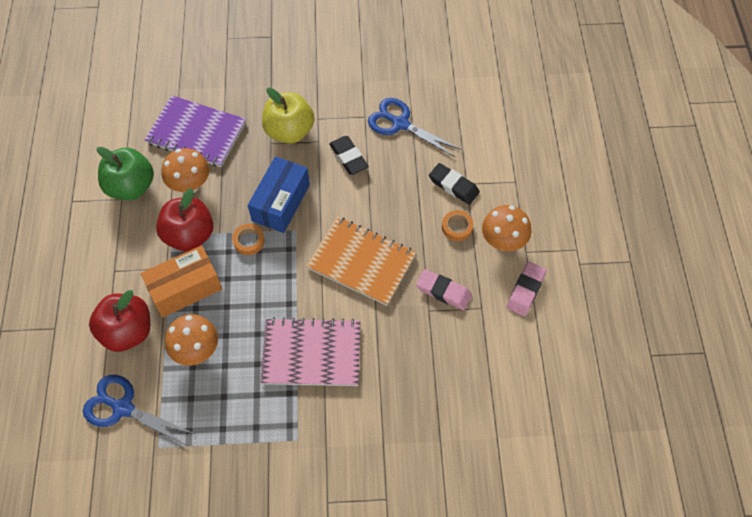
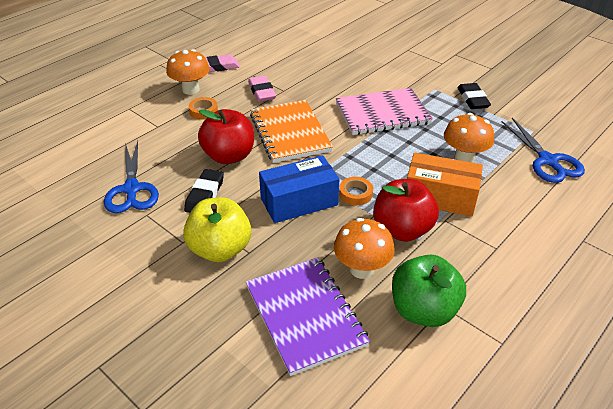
camera: 135 degrees left, 20 degrees down
(127, 331) = (513, 199): red apple -> red apple (229, 156)
(311, 353) = (382, 113): pink notebook -> pink notebook turned 60 degrees counterclockwise
(453, 186) = (167, 130): black eraser -> black eraser (472, 99)

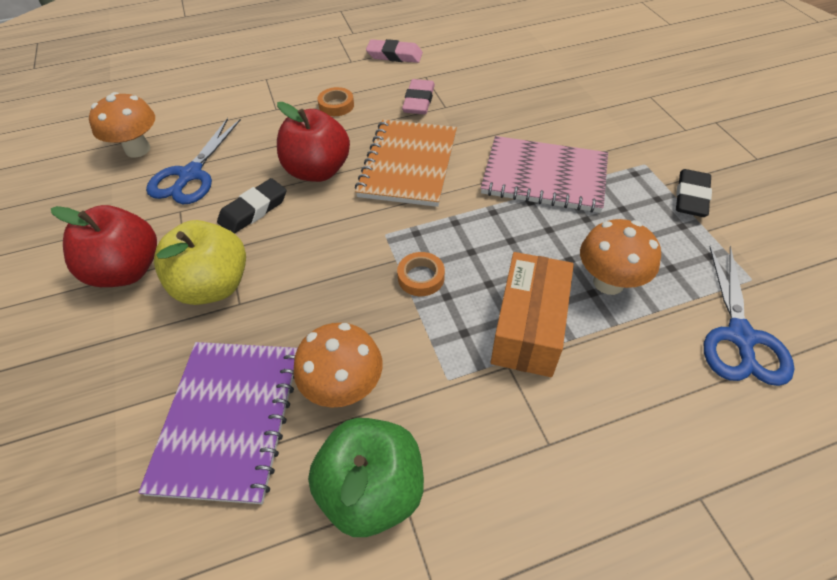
camera: 30 degrees right, 10 degrees up
(191, 89) = (344, 75): orange mushroom -> orange mushroom (138, 149)
(299, 201) = (346, 260): blue box -> none
(402, 230) = (439, 354): red apple -> red apple (127, 270)
(440, 197) = (528, 328): orange box -> orange box turned 60 degrees clockwise

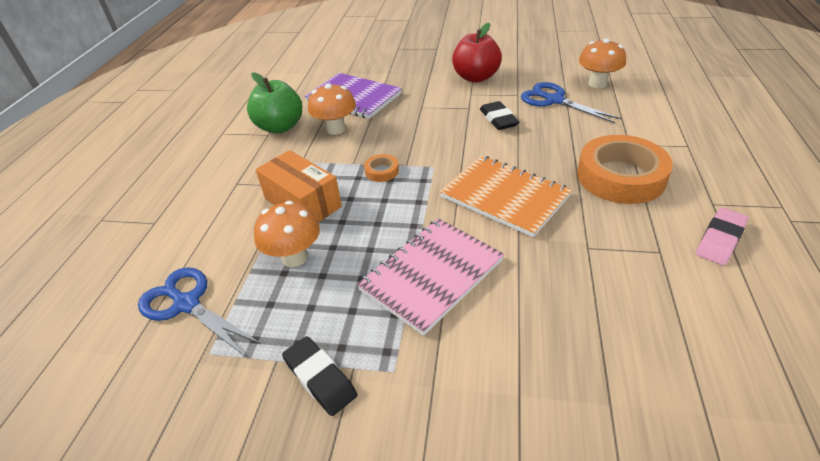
camera: 120 degrees right, 10 degrees down
(213, 286) = (441, 100): yellow apple -> none
(317, 171) = (525, 150): red apple -> none
(336, 105) = (620, 177): orange tape -> orange tape, size x2.32
(419, 101) = (607, 231): pink eraser -> none

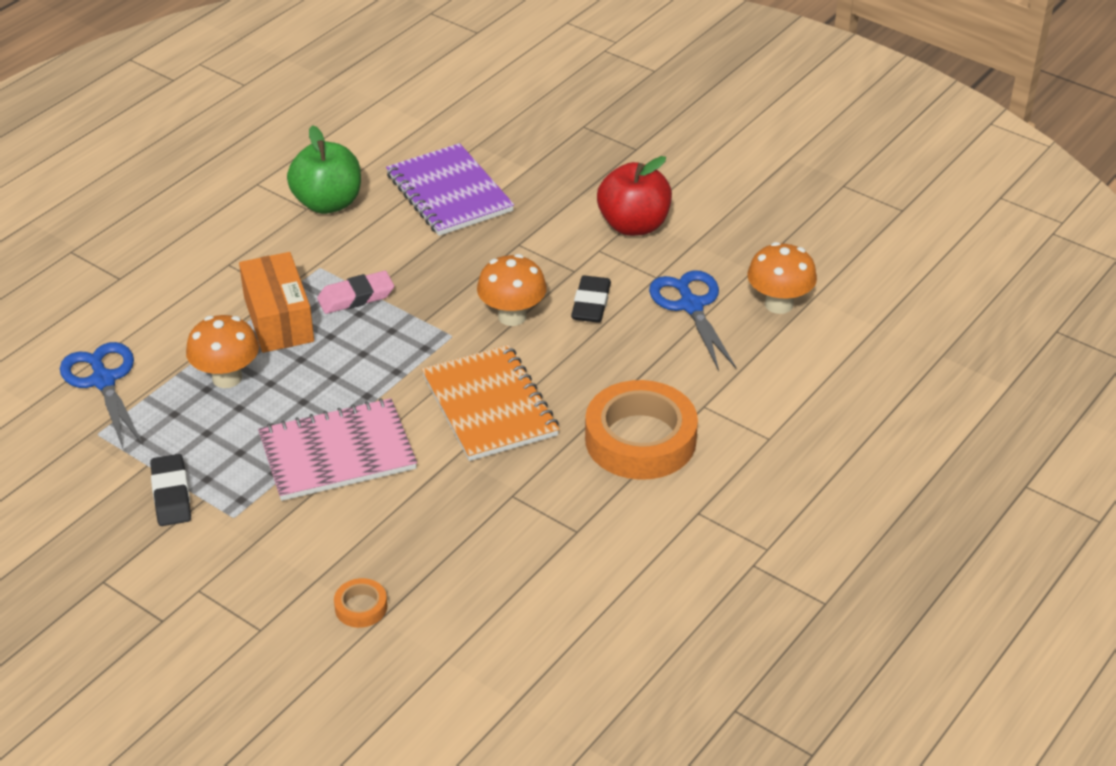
camera: 25 degrees right, 0 degrees up
(336, 129) = (389, 234): orange mushroom -> orange mushroom (512, 316)
(382, 171) = (391, 317): orange tape -> orange tape (361, 607)
(720, 240) = (651, 548): pink eraser -> pink eraser (356, 297)

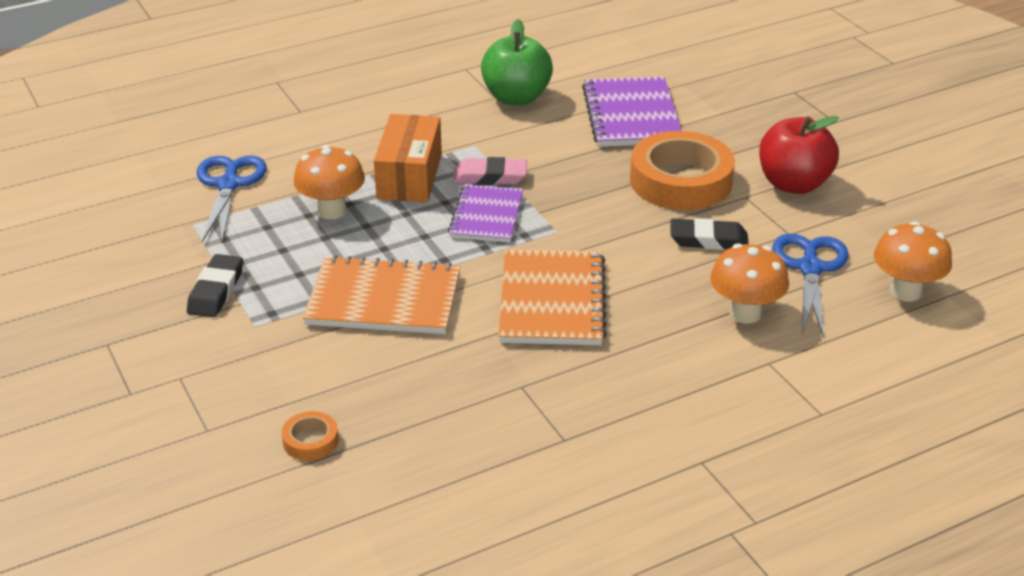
camera: 25 degrees right, 5 degrees down
(337, 453) = (384, 300): pink notebook -> orange notebook
(378, 339) = (486, 216): none -> purple notebook
(512, 316) = (624, 230): orange mushroom -> orange mushroom (745, 313)
(591, 304) = (708, 240): black eraser -> black eraser turned 60 degrees clockwise
(640, 439) = (683, 374): orange tape -> orange tape (680, 181)

